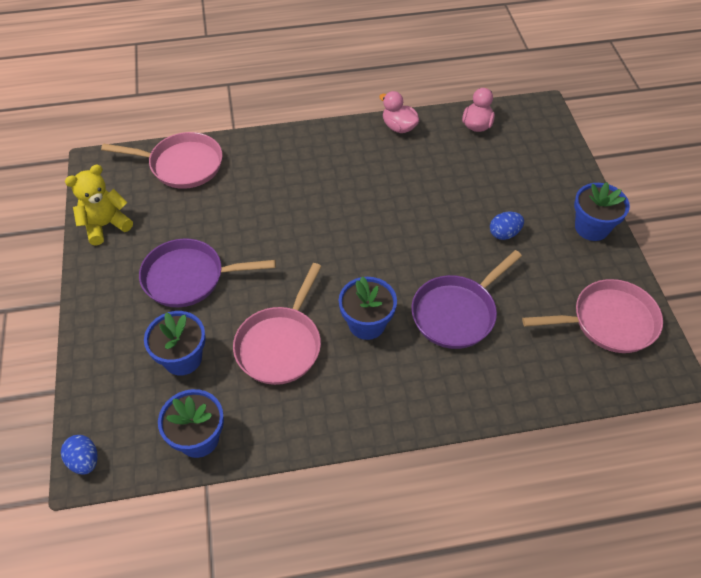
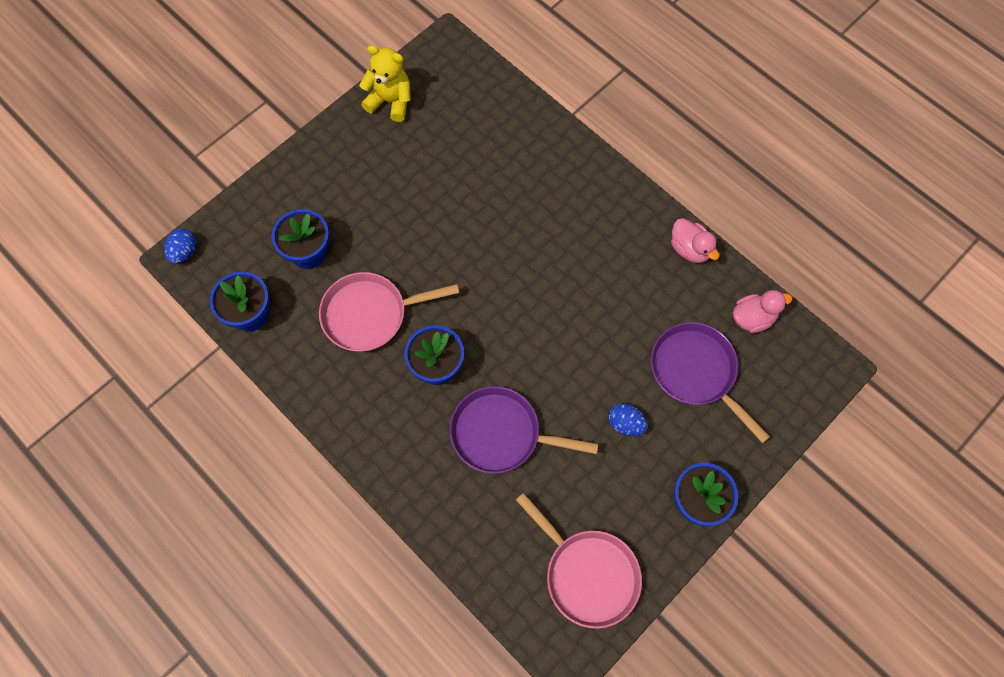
camera: 55 degrees right, 15 degrees up
(181, 165) = (496, 106): pink pan -> none
(189, 277) = (385, 201): purple pan -> purple pan (696, 372)
(399, 127) = (689, 249): pink duck -> pink duck turned 135 degrees clockwise

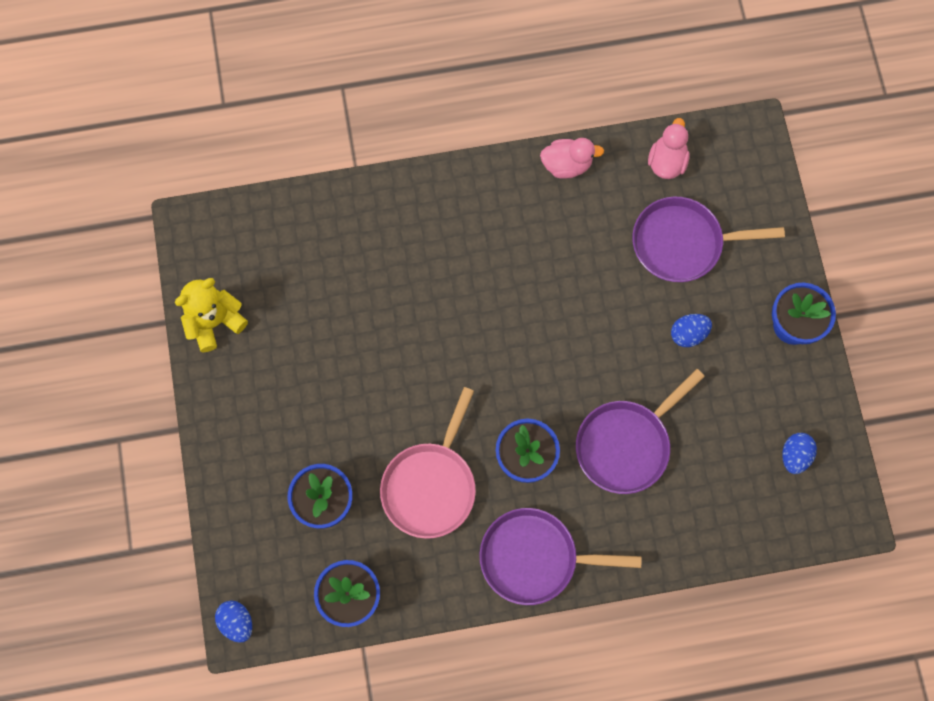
camera: 55 degrees left, 5 degrees up
(364, 423) = (535, 558): none -> purple pan
(587, 573) = (795, 456): pink pan -> blue egg

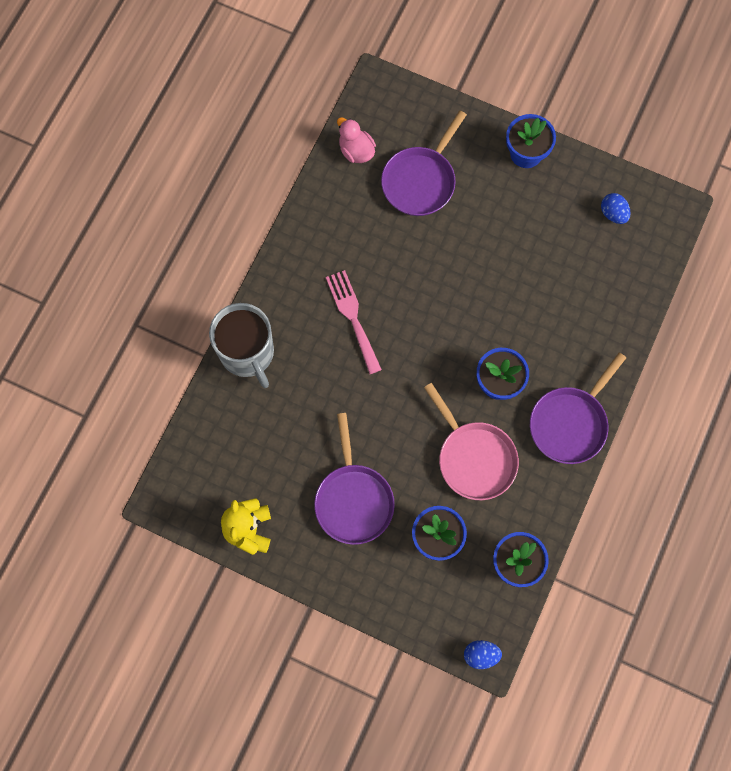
camera: 55 degrees left, 0 degrees up
(385, 203) = (247, 353): none -> grey mug
(491, 274) = (353, 317): none -> pink fork
(567, 165) = (310, 215): pink duck -> none
(626, 444) = (533, 311): purple pan -> purple pan (353, 499)
(688, 334) = (486, 221): blue egg -> none

